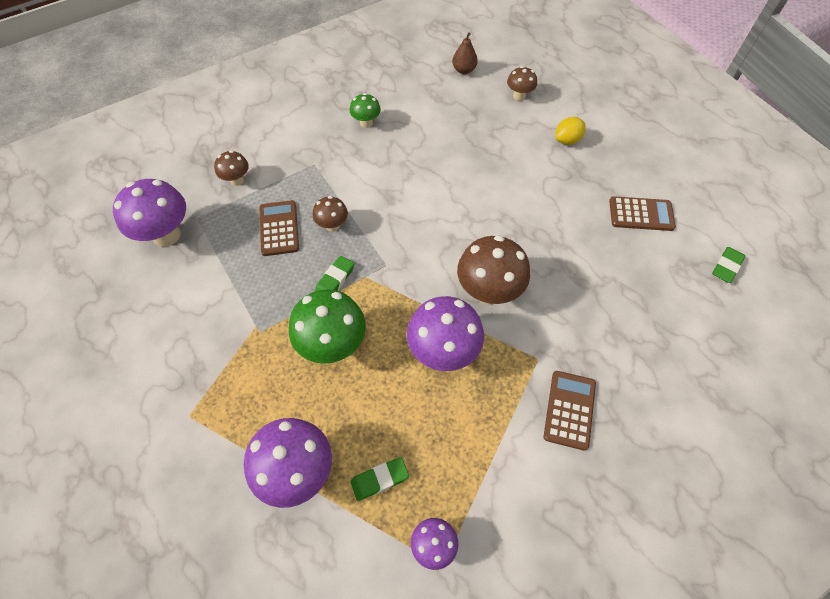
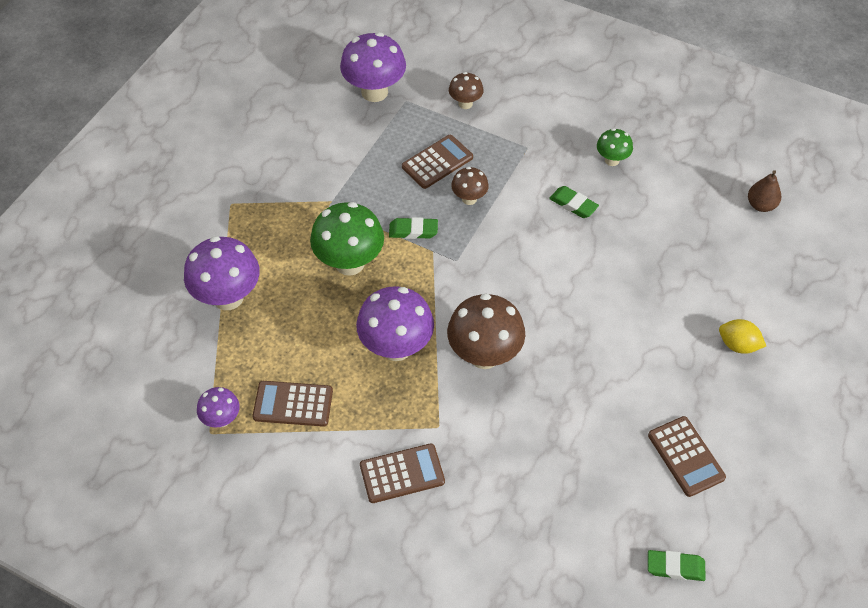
camera: 60 degrees right, 5 degrees down
(379, 479) = (253, 356): green eraser -> green eraser (573, 204)
(453, 467) = (293, 404): none -> brown calculator
(519, 96) = (766, 272): brown mushroom -> none

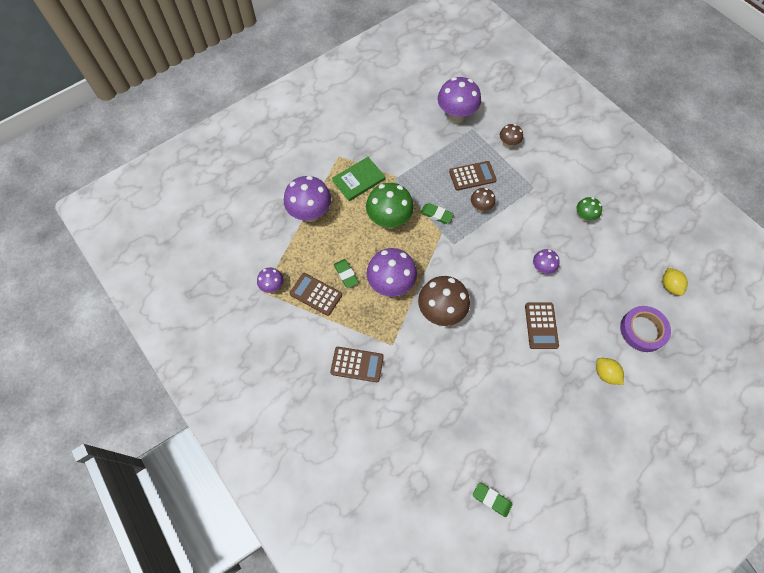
camera: 25 degrees right, 10 degrees up
(277, 225) = (358, 180): none -> green book
(573, 204) = (544, 236): green eraser -> green eraser (346, 274)
(590, 245) = (542, 268): none -> purple mushroom
(686, 456) = (534, 432): brown calculator -> brown calculator (541, 325)
(756, 272) = (642, 330): none -> purple tape
(761, 205) = (669, 286): brown pear -> yellow lemon

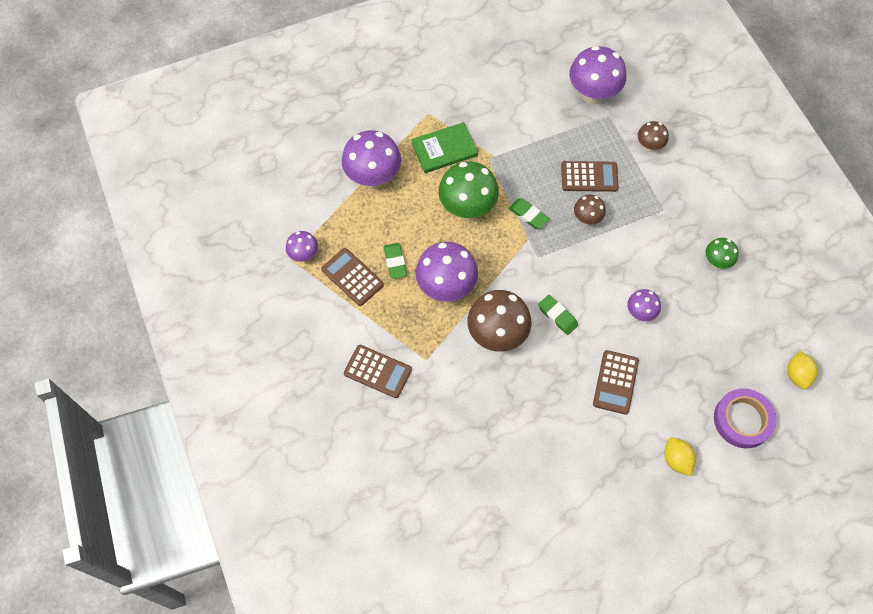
camera: 15 degrees right, 0 degrees up
(491, 499) = (489, 565): green eraser -> green eraser (557, 316)

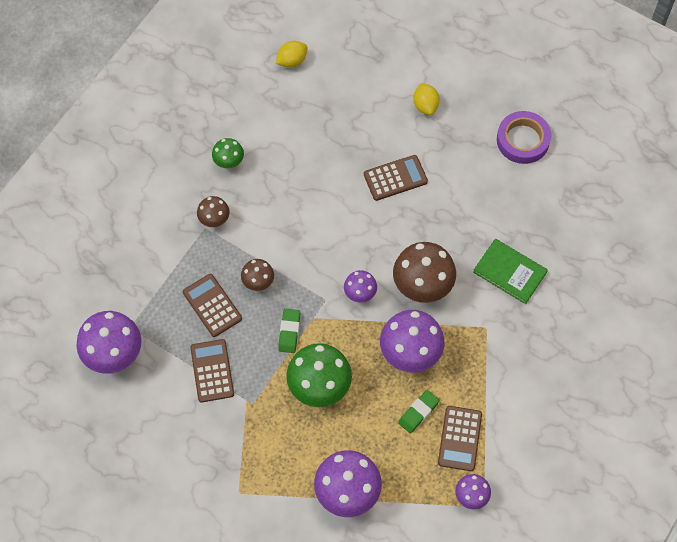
camera: 125 degrees left, 0 degrees up
(377, 371) = (526, 357): brown calculator -> brown calculator (212, 371)
(444, 149) = (270, 449): green book -> green book (509, 272)
(557, 316) = (370, 252): green eraser -> none
(640, 313) = (320, 193): purple mushroom -> purple mushroom (360, 294)
(649, 146) = (143, 275): brown mushroom -> brown mushroom (214, 220)
(676, 460) = (425, 105): yellow lemon -> yellow lemon turned 45 degrees counterclockwise
(742, 420) = (359, 79): purple tape -> purple tape (523, 140)

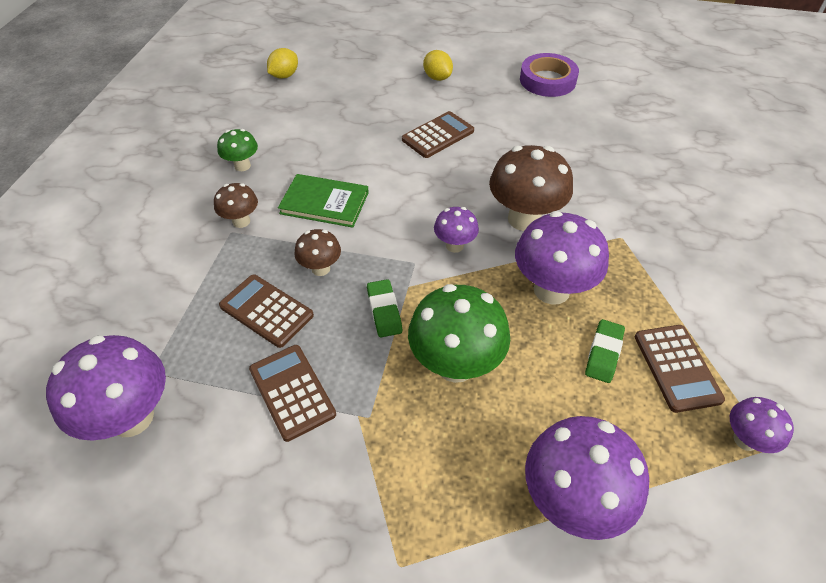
camera: 20 degrees left, 15 degrees down
(509, 272) = (610, 181): green book -> green book (324, 203)

